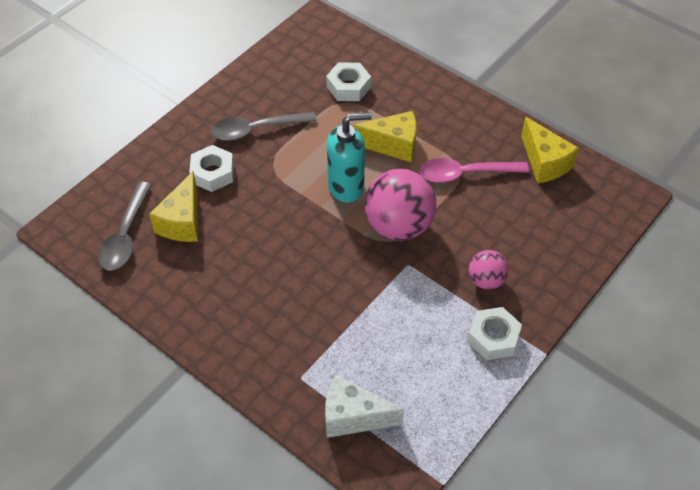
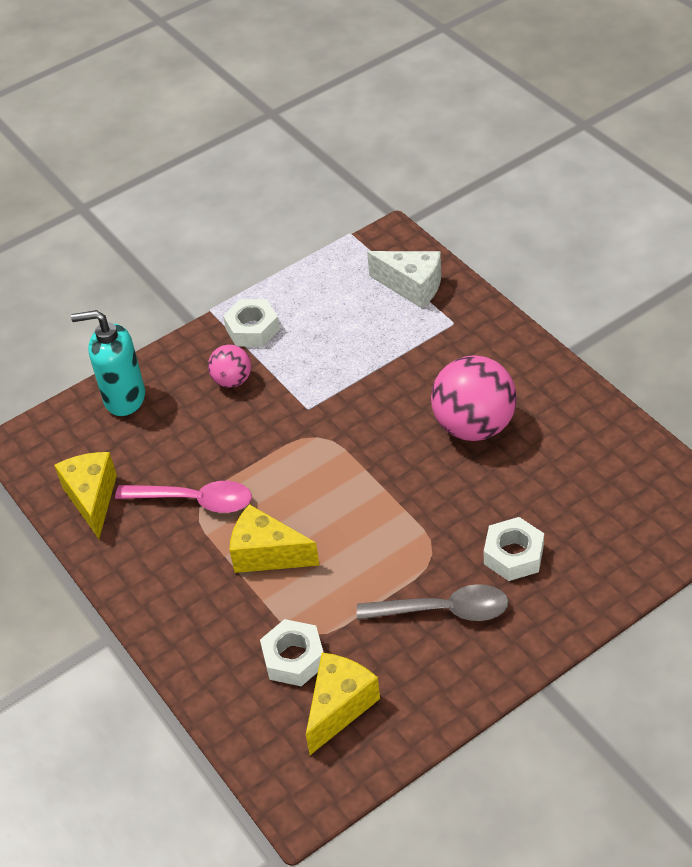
camera: 160 degrees left, 5 degrees down
(126, 235) = (631, 491): grey spoon -> none
(182, 222) = (559, 497): yellow cheese -> yellow cheese (339, 707)
(346, 187) = (346, 508): turquoise soap dispenser -> turquoise soap dispenser (124, 398)
(398, 226) = (301, 451): pink ball -> pink ball (474, 426)

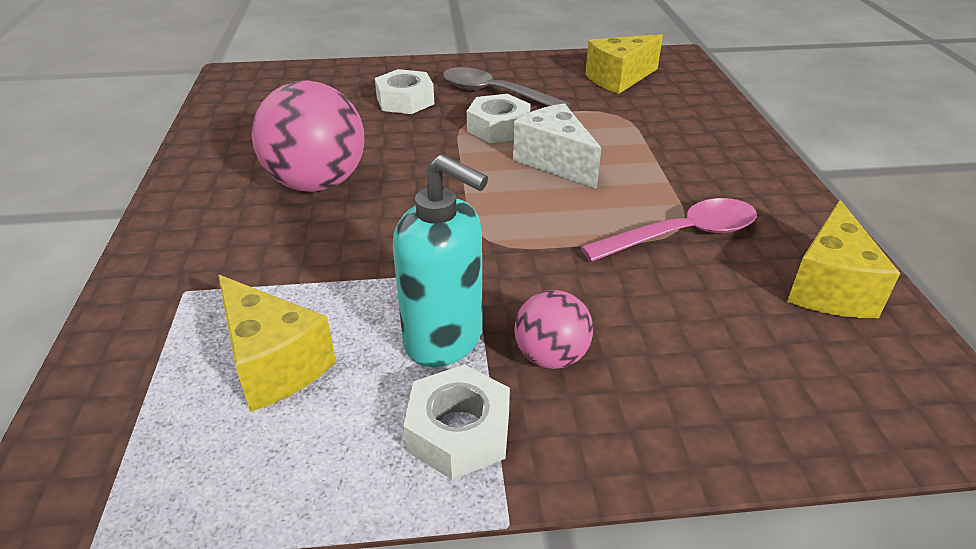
camera: 155 degrees left, 10 degrees down
(124, 398) = (751, 411): turquoise soap dispenser -> turquoise soap dispenser (444, 339)
(195, 500) = (682, 235): pink spoon -> pink spoon turned 120 degrees clockwise
(267, 554) = (622, 167): yellow cheese -> yellow cheese (274, 363)
(294, 658) = (639, 107): white nut -> white nut (498, 128)
(412, 287) = (154, 373): white cheese -> white cheese (555, 162)

